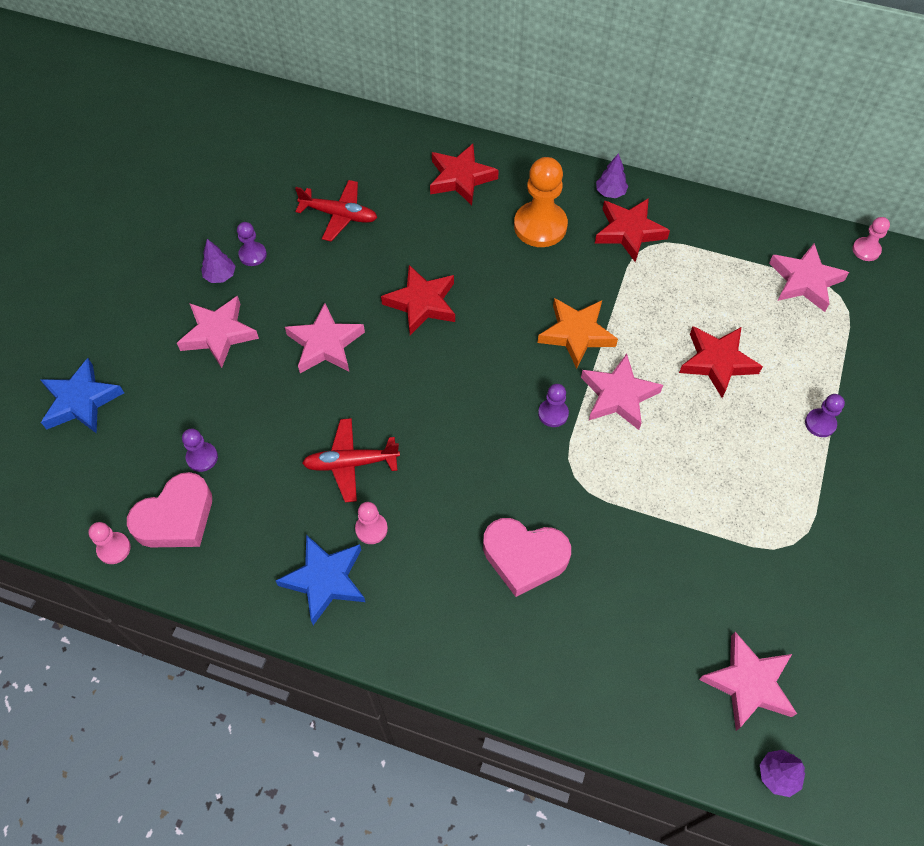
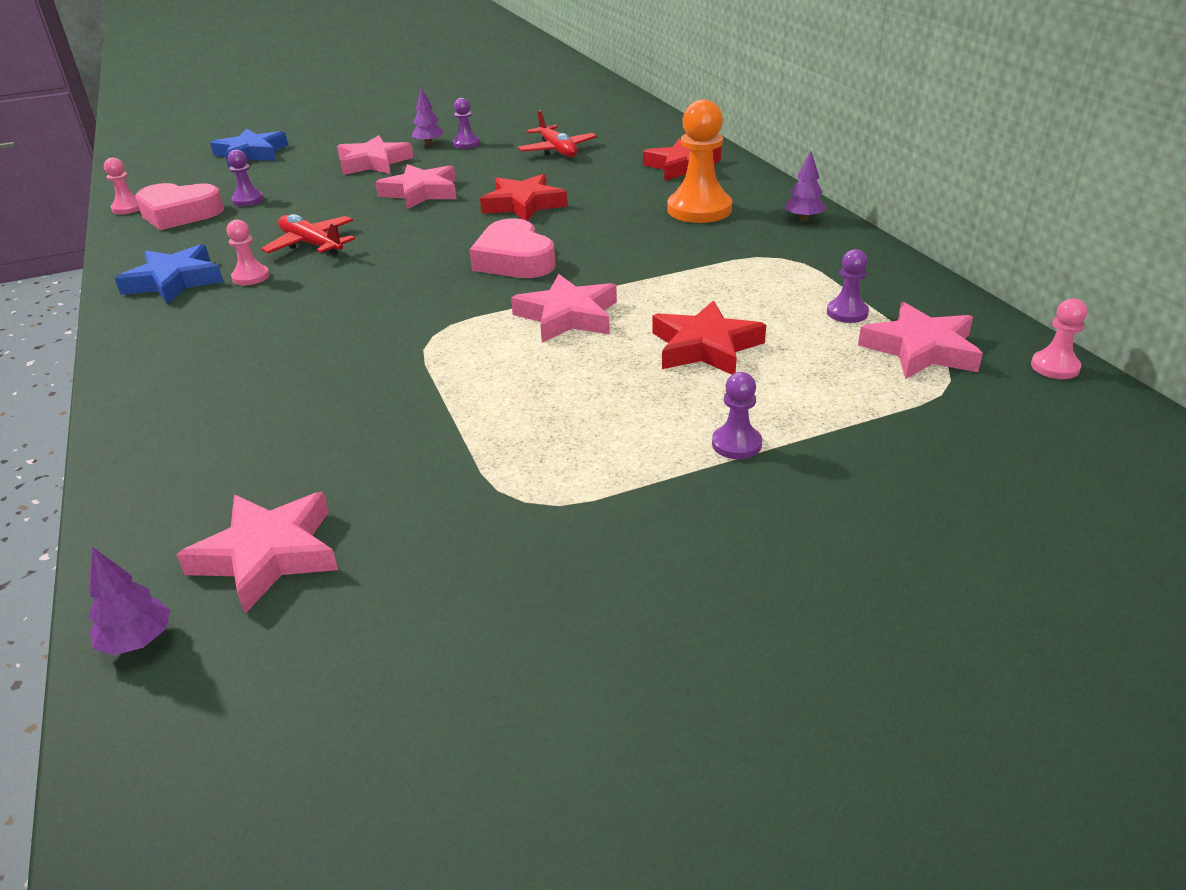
camera: 50 degrees right, 25 degrees down
(524, 557) = (299, 350): pink heart -> pink heart (514, 260)
(553, 414) = (493, 296): purple pawn -> purple pawn (847, 313)
(576, 334) = (607, 270): orange star -> none
(629, 232) = (777, 243): red star -> none

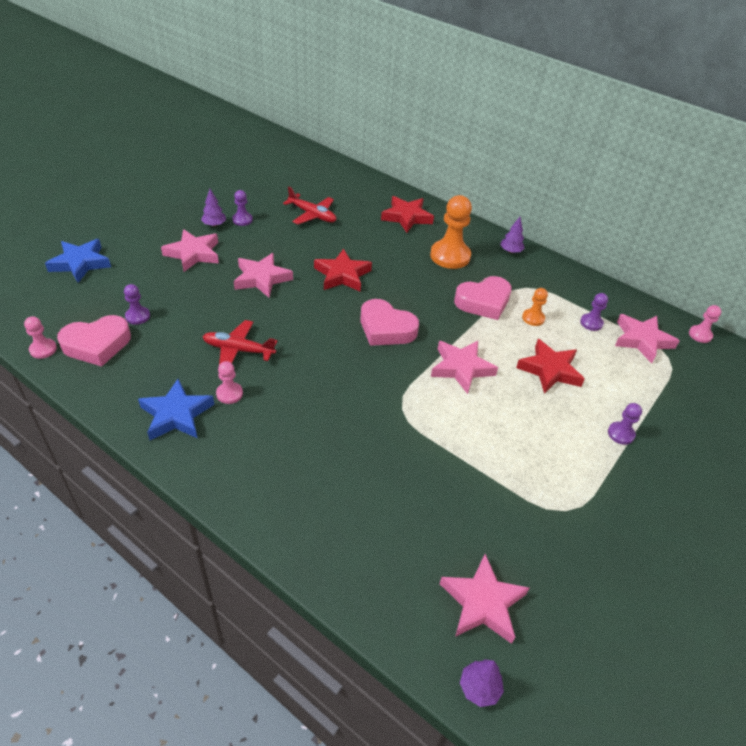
camera: 35 degrees left, 10 degrees up
(690, 260) = (483, 302): none -> pink heart
(750, 289) = (533, 318): none -> orange pawn

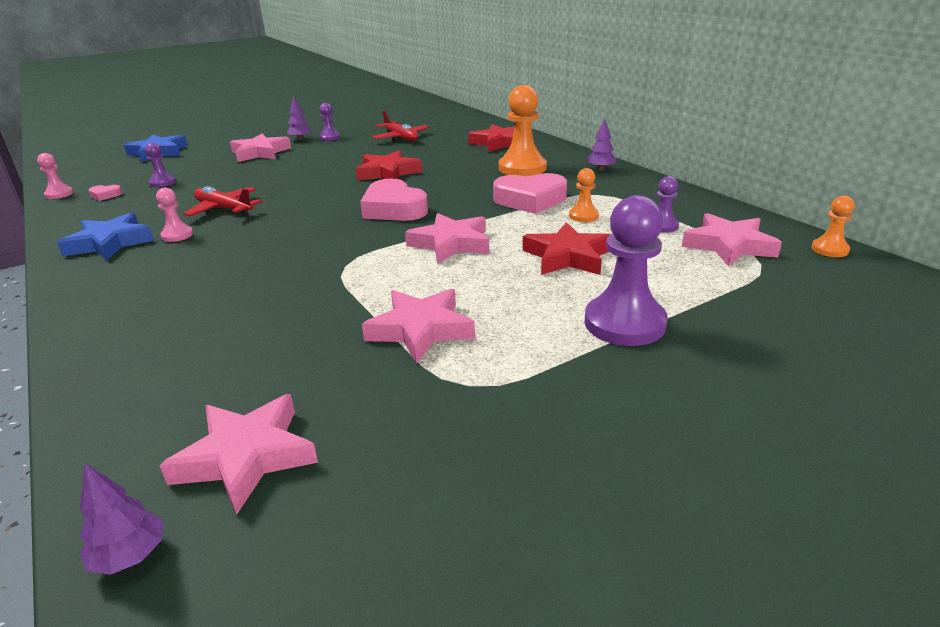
camera: 25 degrees right, 15 degrees down
(97, 345) = (105, 195): pink heart -> pink heart, size x0.44
(262, 278) = (304, 170): pink star -> pink star (421, 330)
(620, 434) = (624, 323): purple pawn -> purple pawn, size x1.98
(700, 335) = (829, 249): pink pawn -> orange pawn

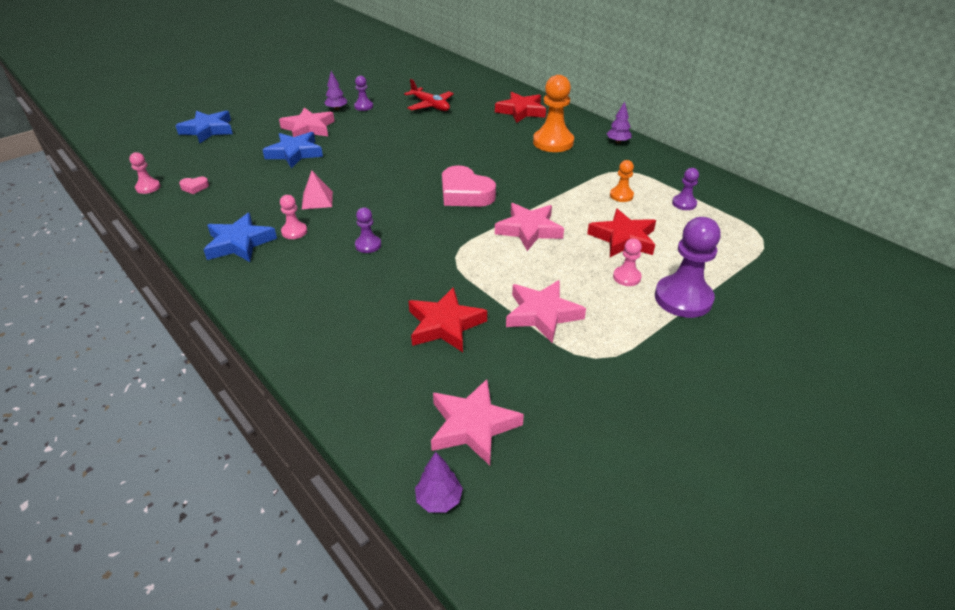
camera: 10 degrees left, 10 degrees up
(163, 183) = (239, 169): purple pawn -> purple pawn (368, 245)
(224, 209) = (317, 200): red plane -> pink pyramid
(231, 171) = (295, 153): none -> blue star
(388, 172) = (439, 151): red star -> red star (445, 325)
(530, 200) = (573, 179): pink heart -> none
(554, 296) = (626, 277): none -> pink pawn
(728, 245) = (736, 221): pink star -> none
(829, 249) = (807, 222): orange pawn -> none

